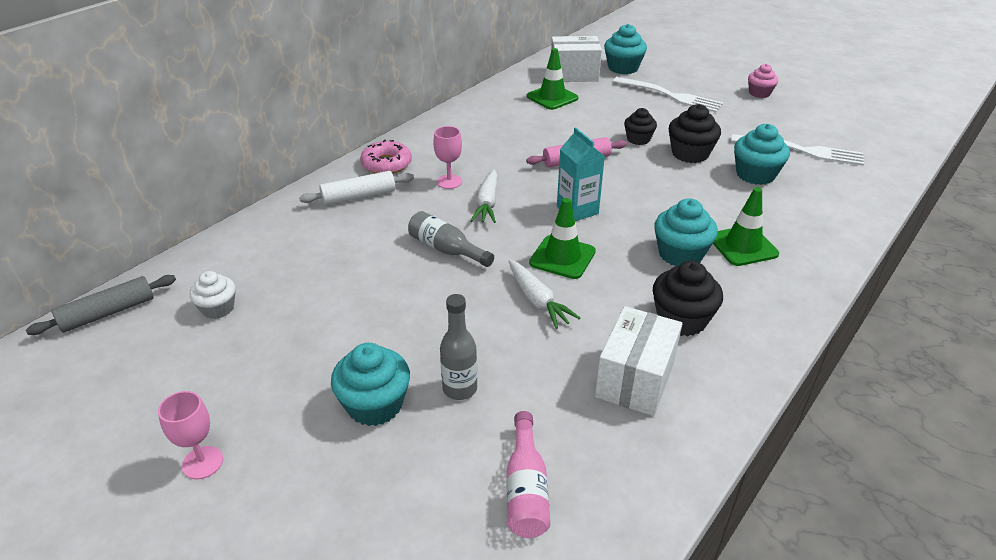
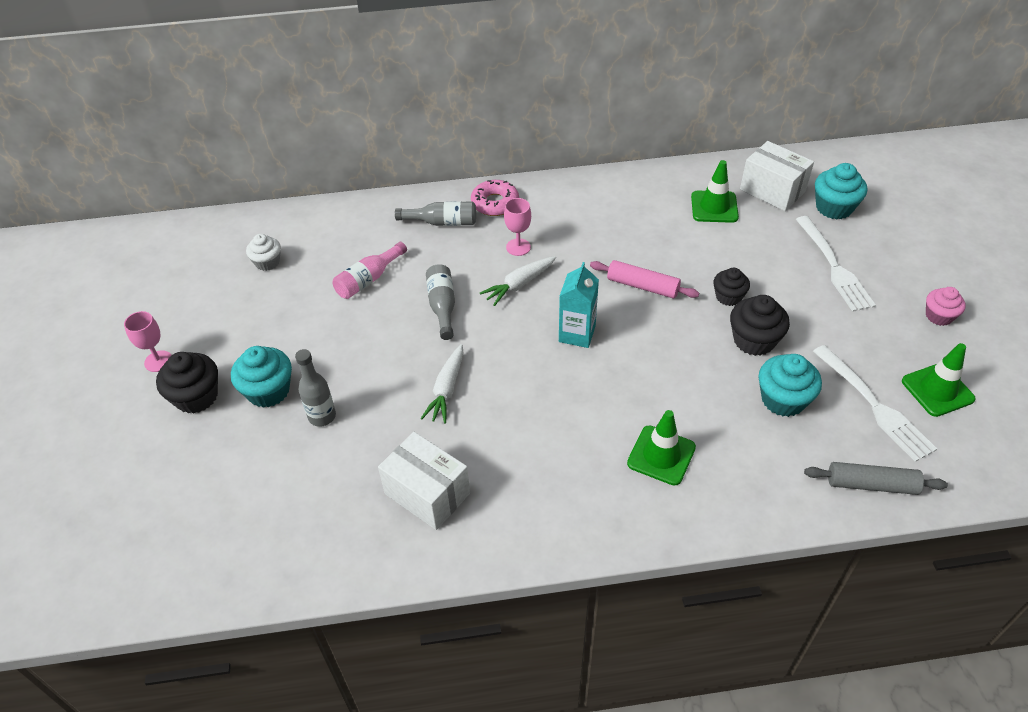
camera: 45 degrees right, 10 degrees up
(108, 313) = (215, 227): grey rolling pin -> grey rolling pin (871, 484)
(359, 196) = (442, 222): white rolling pin -> grey bottle
(526, 489) = (276, 507): pink bottle -> pink bottle (368, 279)
(562, 257) = (509, 367): green traffic cone -> green traffic cone (937, 390)
(635, 379) = (427, 493): white box -> white box turned 60 degrees clockwise
(680, 254) = (600, 426): turquoise cupcake -> none
(681, 319) = (520, 477): black cupcake -> black cupcake (196, 396)

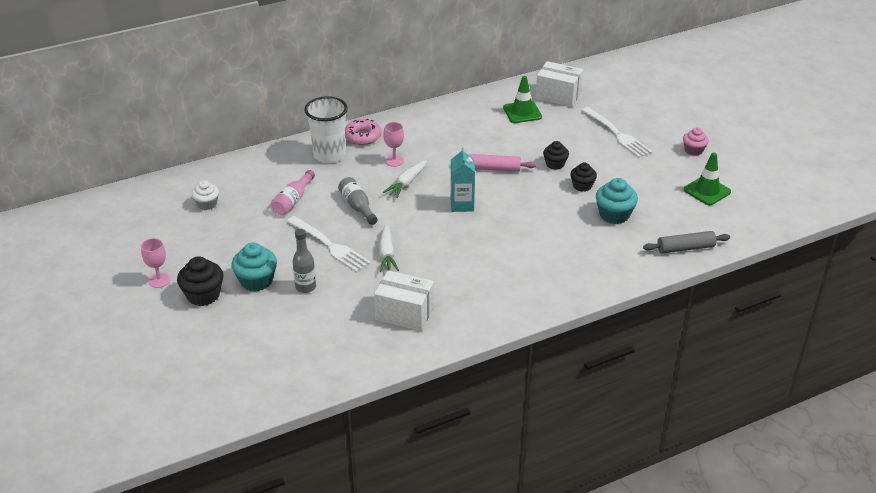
camera: 20 degrees left, 10 degrees down
(442, 222) = (329, 155): grey bottle -> white cup
(661, 455) = (550, 260): green traffic cone -> none
(754, 340) = (582, 186): black cupcake -> black cupcake, size x0.65
(834, 207) = (603, 99): turquoise cupcake -> none
(874, 405) = (672, 206): white fork -> white fork (330, 245)

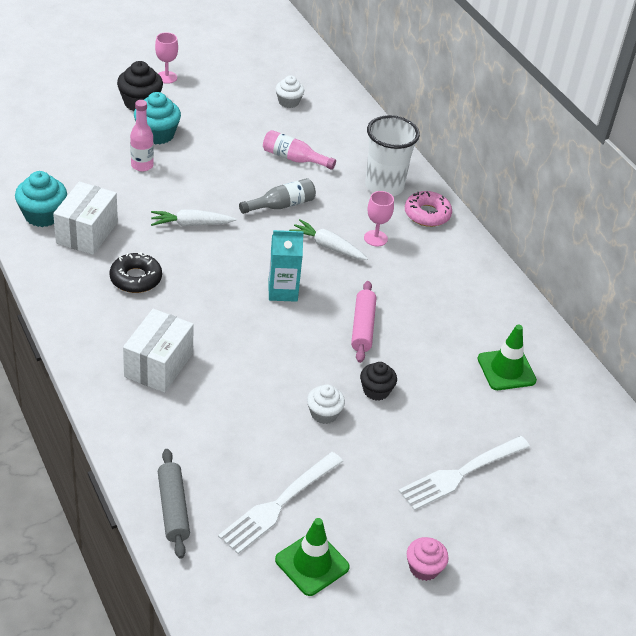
camera: 85 degrees right, 5 degrees up
(305, 287) = (142, 165): grey bottle -> pink bottle
(330, 245) = (210, 183): white fork -> white fork (279, 504)
(460, 280) = (136, 278): none -> black donut
(558, 96) = (560, 416): white box -> white box (158, 365)
(582, 186) = (324, 414): black cupcake -> white cupcake
(614, 215) = (255, 439): turquoise cupcake -> turquoise cupcake (43, 215)

